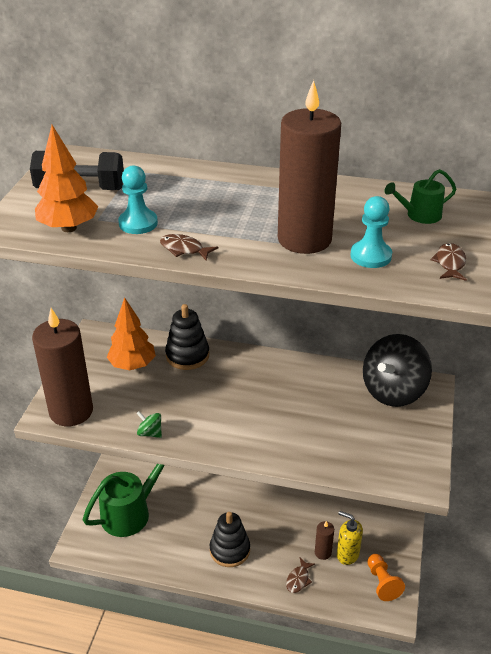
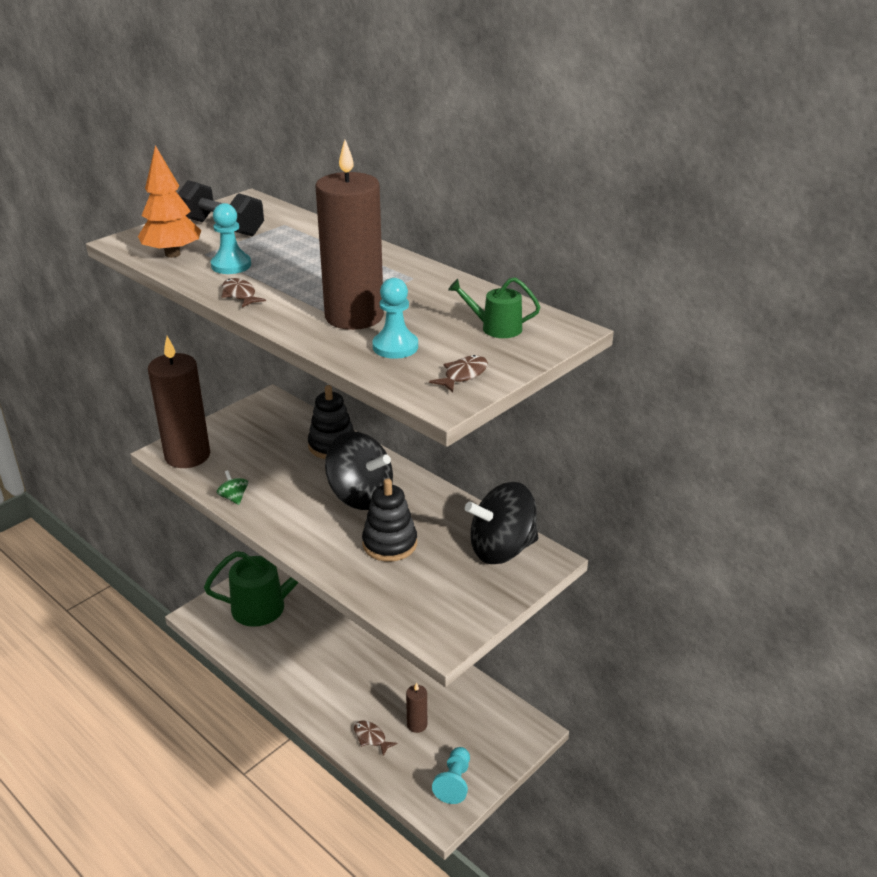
camera: 30 degrees right, 5 degrees down
(132, 365) = (275, 437): orange tree -> none
(230, 550) = (328, 680): black stacking toy -> black stacking toy (389, 544)
(251, 390) = (360, 496): none -> black spinning top
(298, 579) = (371, 738): brown fish -> brown fish turned 75 degrees clockwise
(347, 554) = (441, 738): yellow soap dispenser -> none
(382, 582) = (454, 782): orange pawn -> turquoise pawn

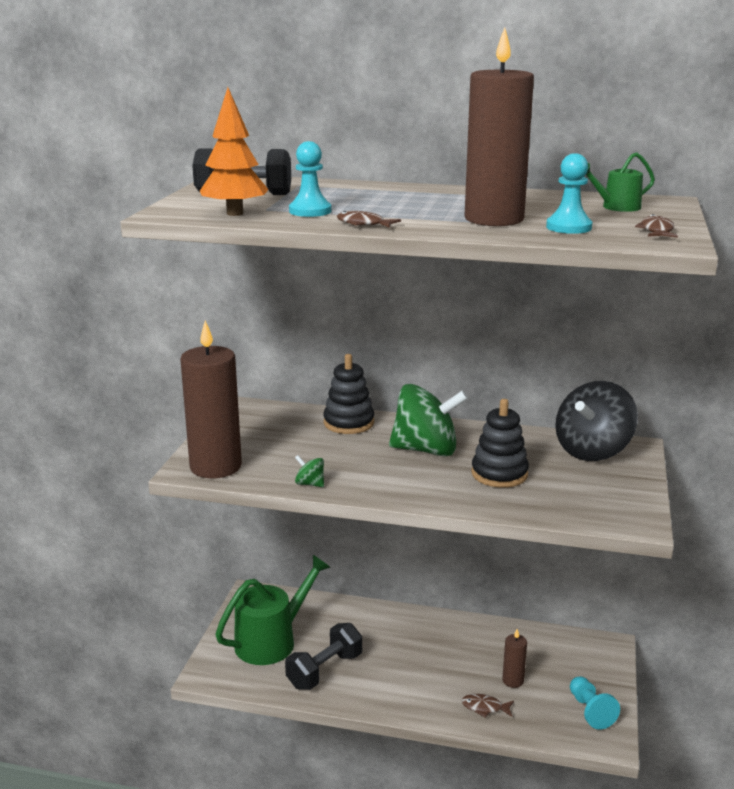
camera: 30 degrees left, 10 degrees down
(281, 649) = (325, 671): none -> black dumbbell
(360, 496) = (426, 450): black spinning top -> green spinning top

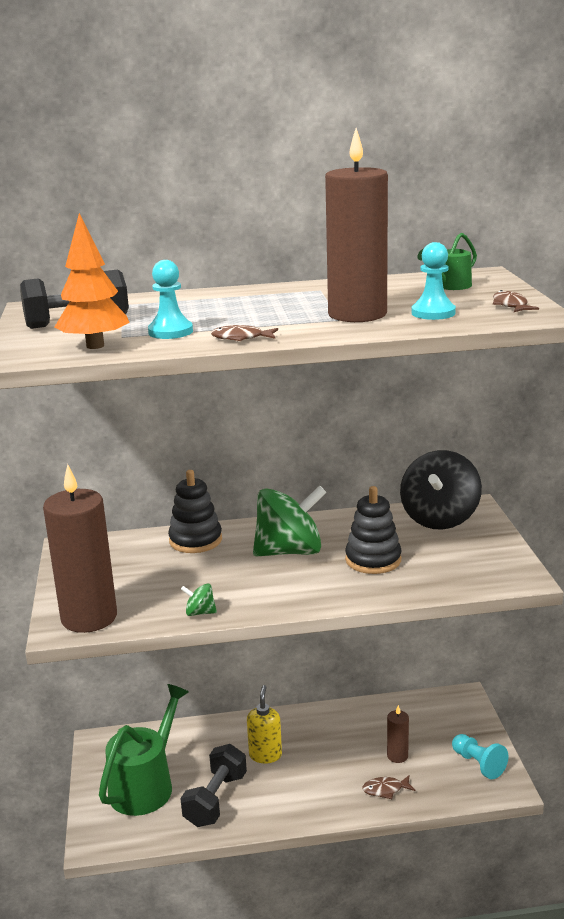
camera: 20 degrees left, 0 degrees up
(389, 645) = (265, 755): none -> yellow soap dispenser

